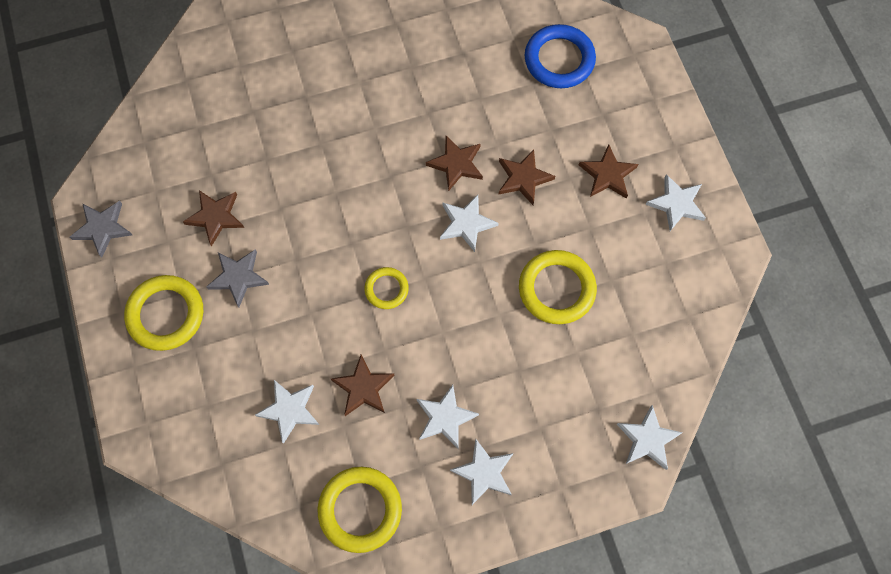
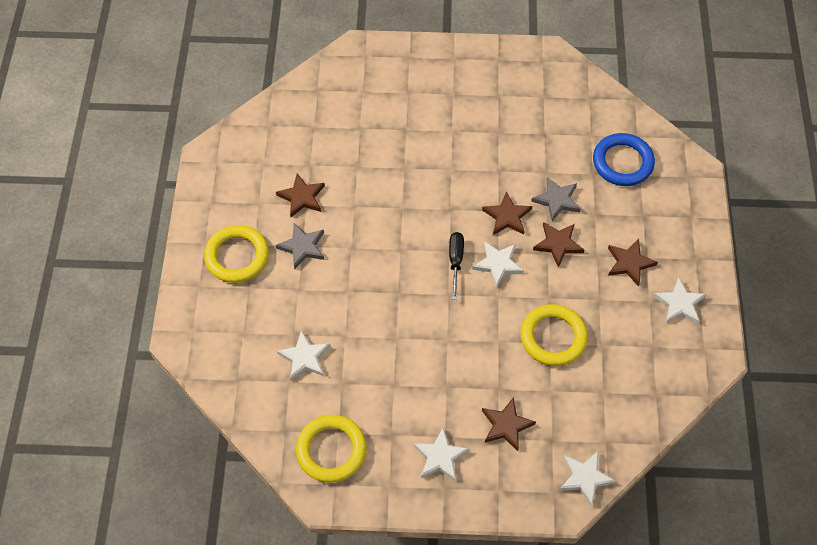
camera: 20 degrees right, 10 degrees down
(102, 228) = (213, 179): grey star -> grey star (557, 200)
(363, 388) = (368, 360): brown star -> brown star (506, 425)
(386, 289) = (415, 293): yellow ring -> none
(418, 236) = (455, 261): none -> black screwdriver
(445, 418) = (425, 405): white star -> none

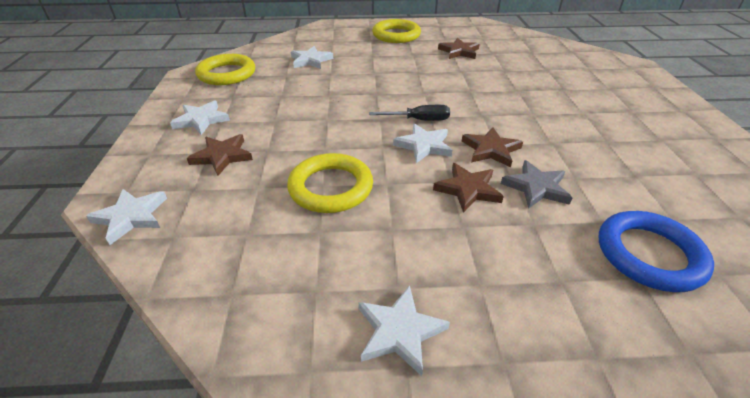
camera: 85 degrees right, 20 degrees down
(302, 247) = (412, 54): grey star -> none
(629, 263) = (462, 262): brown star -> none

